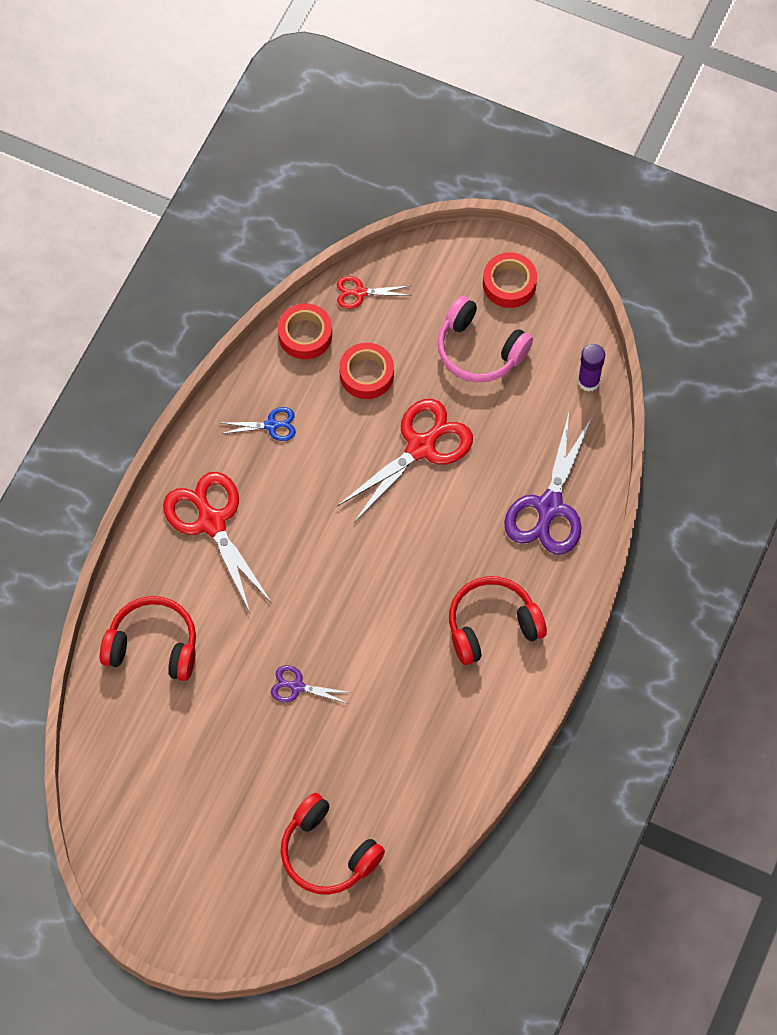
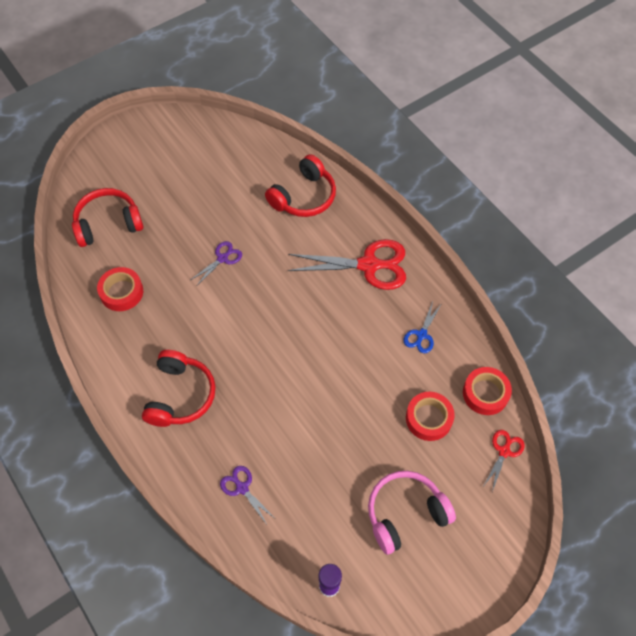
camera: 120 degrees right, 5 degrees down
(421, 447) = (346, 424): red scissors -> none
(509, 284) = (455, 574): red tape -> red tape (121, 292)
(549, 507) = (242, 488): purple scissors -> purple scissors, size x0.49

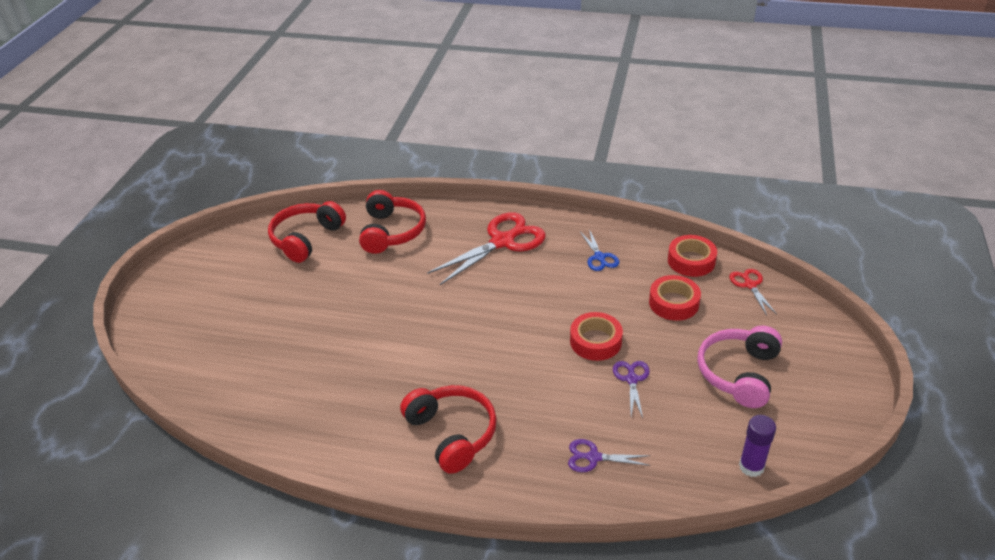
camera: 40 degrees left, 20 degrees down
(108, 224) = (219, 358): red headphones -> red headphones (306, 238)
(121, 292) = (297, 399): red tape -> red tape (595, 341)
(222, 258) = (369, 313): purple scissors -> purple scissors (632, 379)

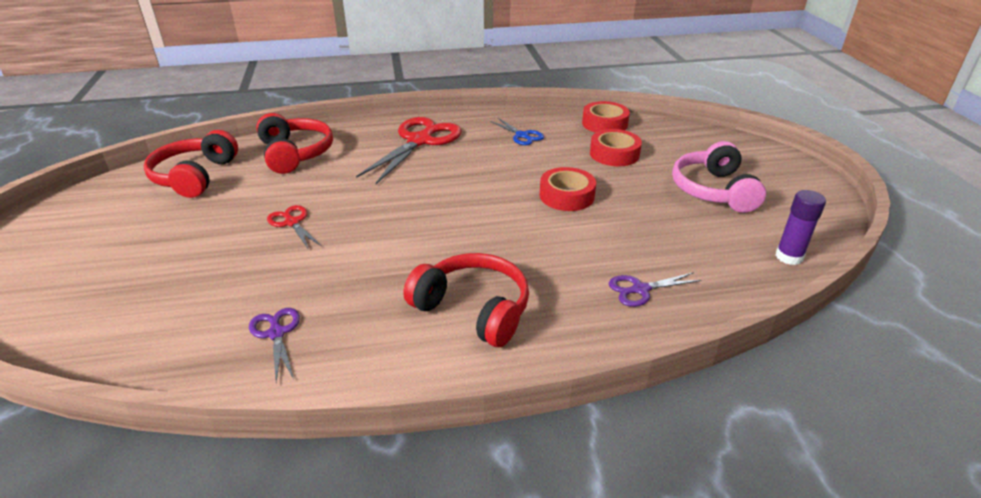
camera: 25 degrees left, 5 degrees down
(632, 379) = (624, 217): purple scissors -> purple scissors (276, 333)
(750, 285) = (667, 130): red scissors -> red scissors (292, 222)

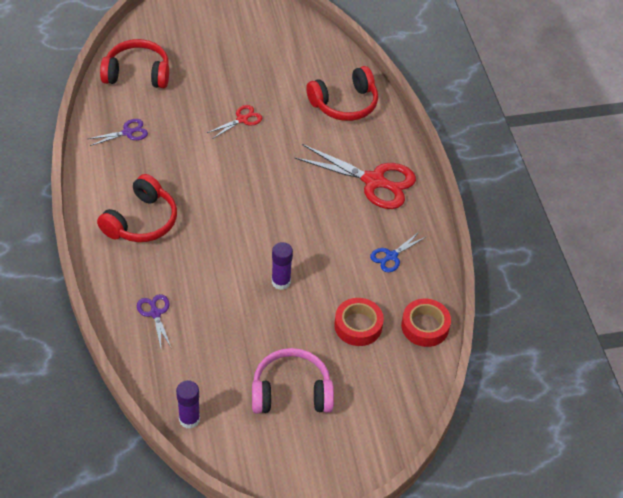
camera: 85 degrees right, 15 degrees up
(195, 176) = (305, 55): red headphones -> red headphones (137, 73)
(566, 196) = (281, 282): red tape -> purple glue stick

